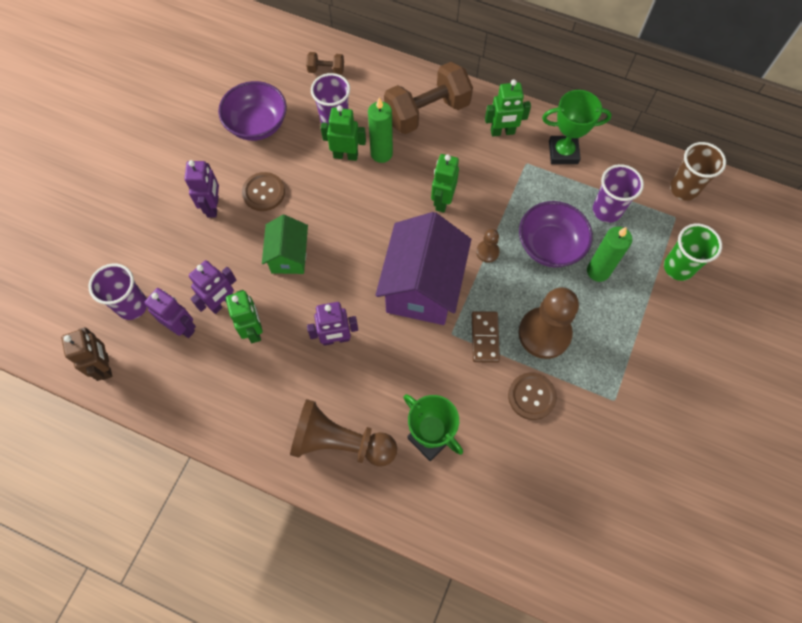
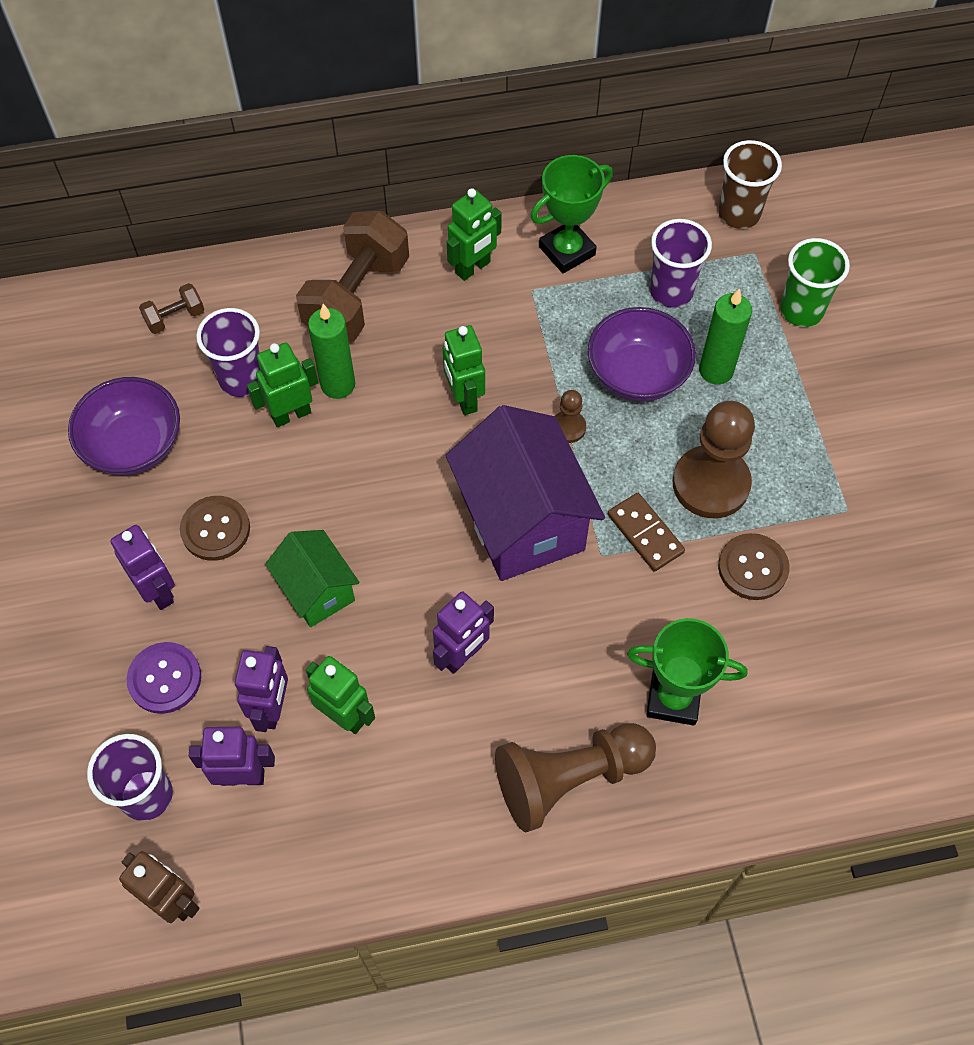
camera: 35 degrees left, 5 degrees down
(183, 253) = (165, 679): none -> purple button

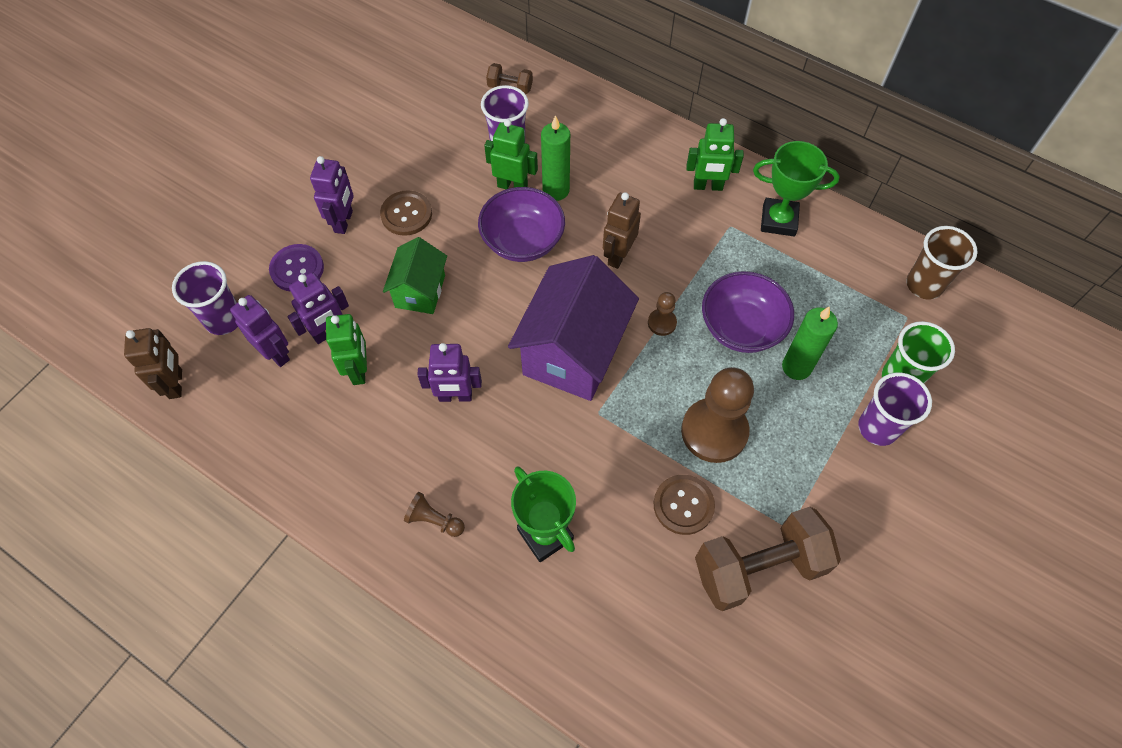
camera: 45 degrees right, 0 degrees up
(134, 445) = (416, 137): purple bowl -> purple bowl (522, 241)
(357, 297) = (620, 151): brown dumbbell -> brown dumbbell (759, 567)
(464, 398) = (618, 255): green robot -> brown robot
(569, 778) = (434, 520): brown pawn -> brown pawn, size x0.46
(645, 533) = (638, 424): brown domino -> none
(671, 291) = (821, 296): purple cup -> purple cup (877, 428)

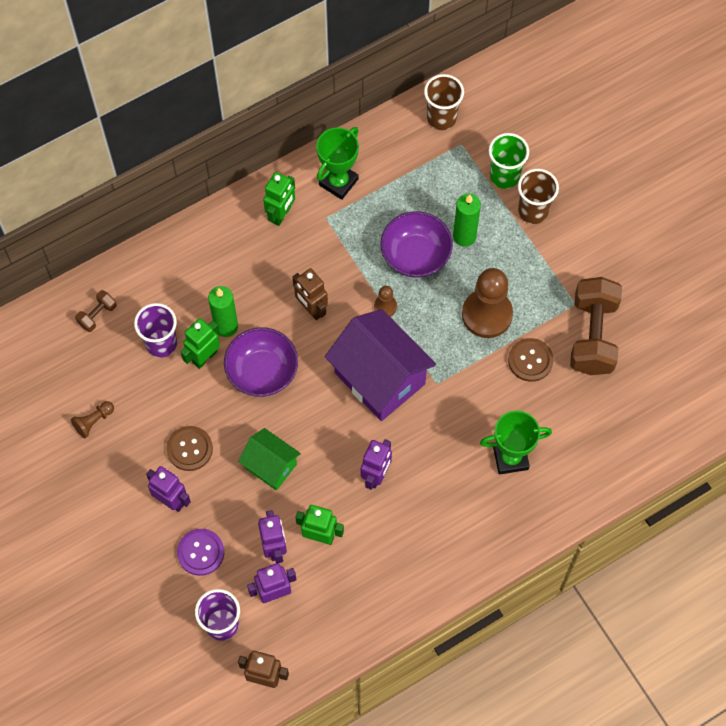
camera: 65 degrees left, 5 degrees up
(434, 520) = (467, 526): brown pawn -> brown pawn (93, 421)
(877, 428) = (533, 211): purple cup -> brown cup

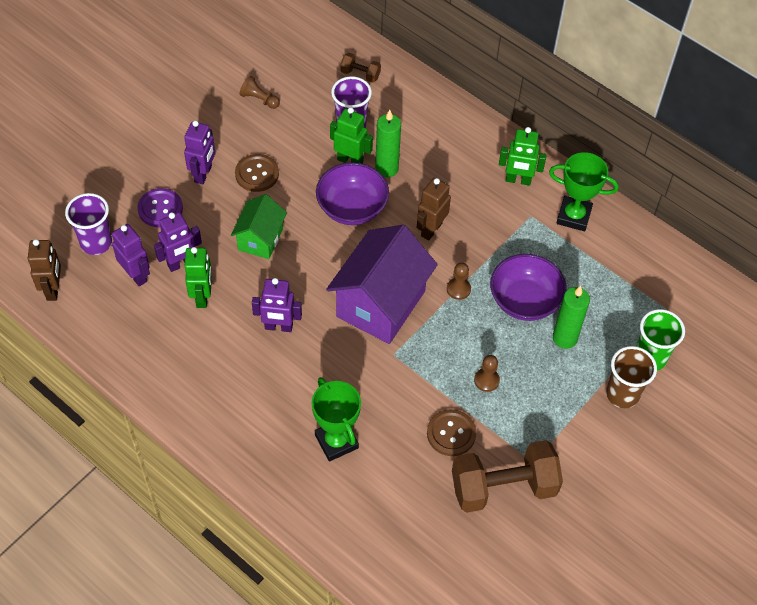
camera: 70 degrees right, 10 degrees down
(441, 118) = (687, 285): brown cup -> none
(487, 314) = (486, 380): brown pawn -> brown pawn, size x0.46

